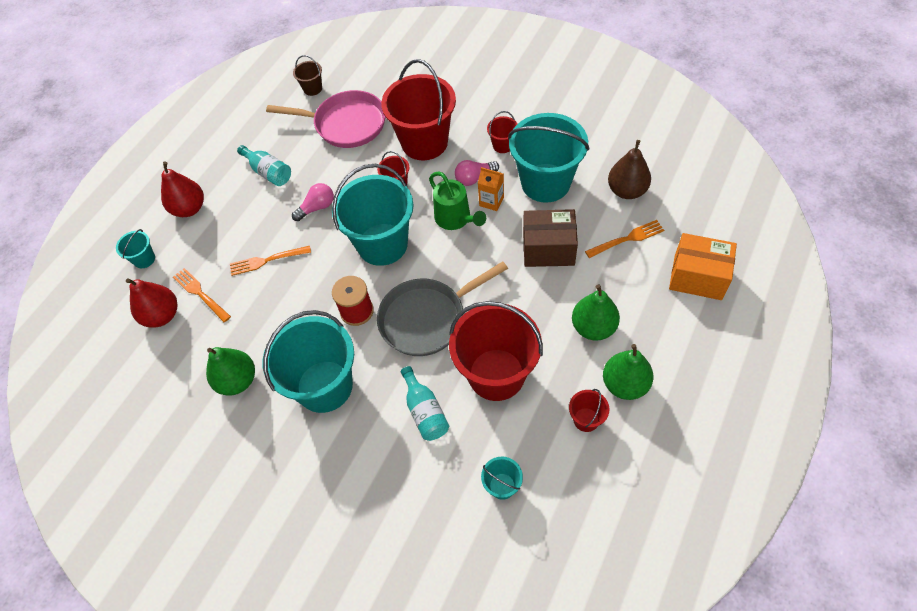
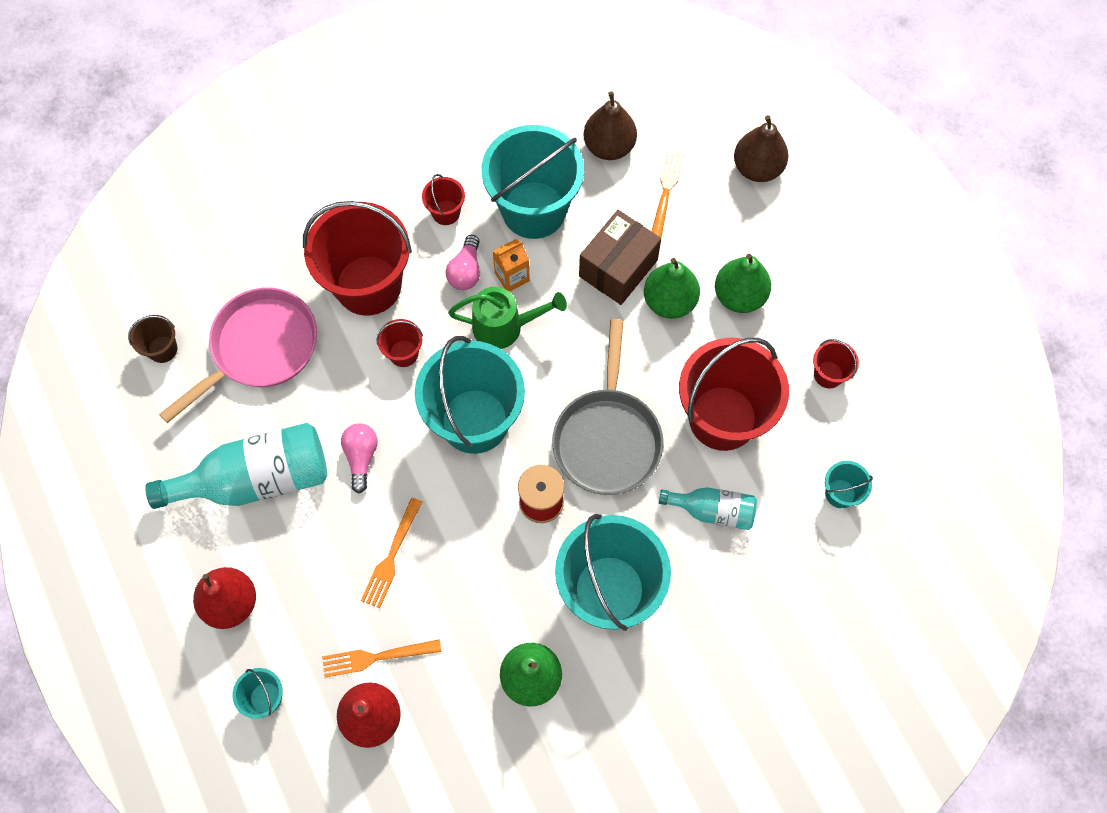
camera: 60 degrees left, 10 degrees up
(268, 172) = (256, 479): turquoise bottle -> turquoise bottle, size x1.82
(625, 384) = (818, 315): green pear -> green pear (669, 301)
(697, 277) = (757, 168): orange box -> brown pear

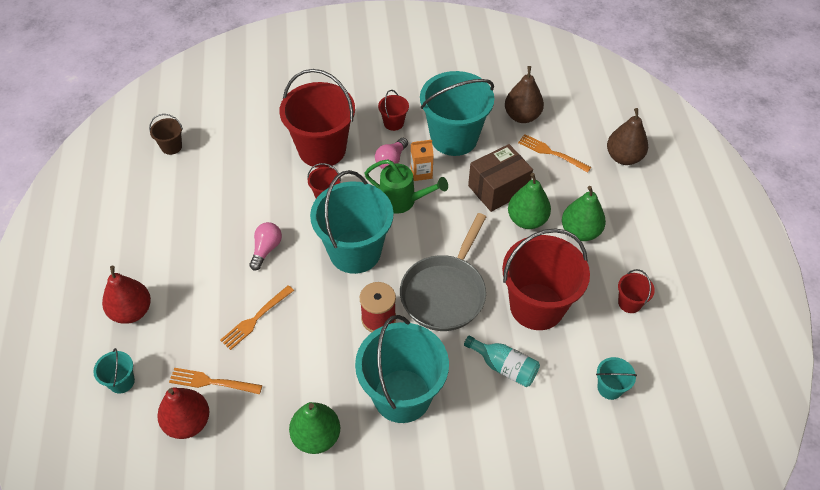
camera: 20 degrees right, 15 degrees down
(256, 479) = (190, 240): turquoise bottle -> none
(259, 349) = (232, 165): pink pan -> none
(666, 191) = (551, 153): orange fork -> orange fork turned 90 degrees counterclockwise

